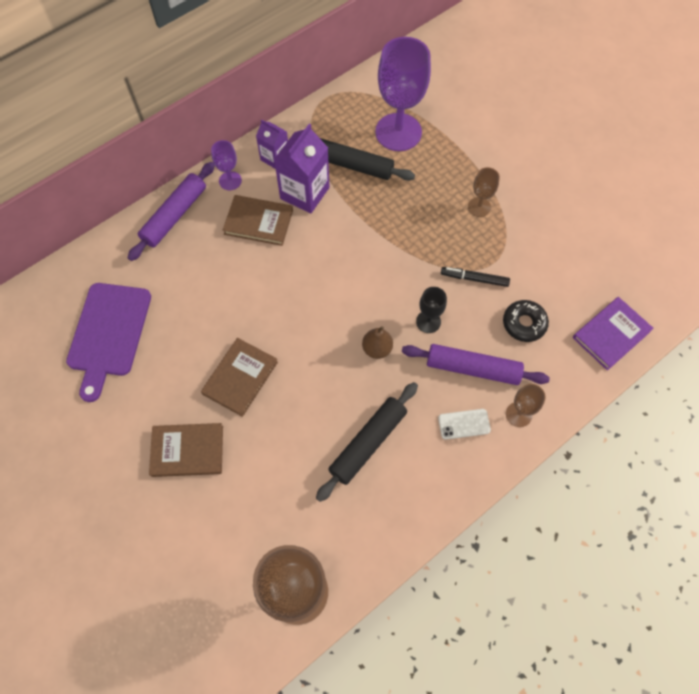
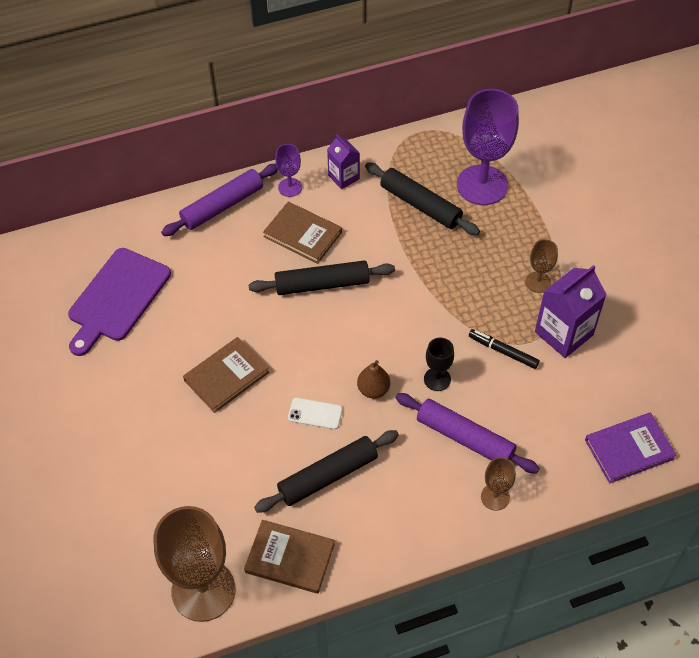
camera: 20 degrees right, 10 degrees down
(187, 451) = (149, 428): brown book -> brown book (290, 558)
(294, 264) = (322, 284): none -> black rolling pin
(304, 193) = (360, 219): purple carton -> purple carton (564, 333)
(464, 424) = (433, 488): white phone -> white phone (315, 413)
(524, 323) = (538, 411): black donut -> none

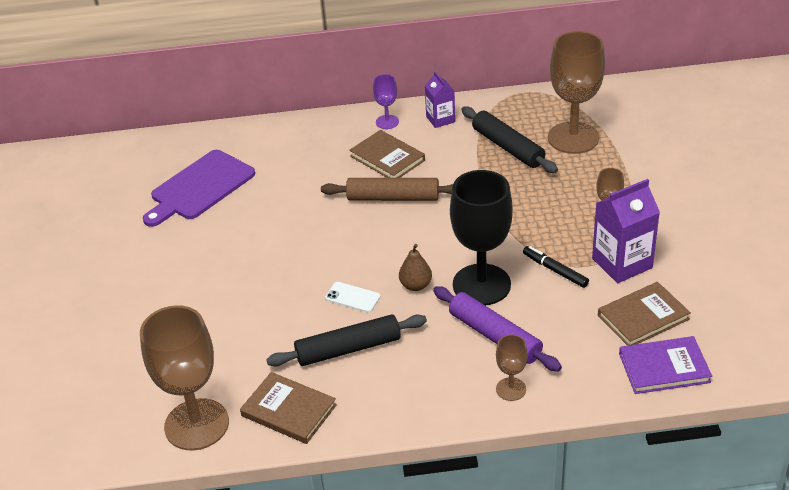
camera: 15 degrees right, 15 degrees down
(222, 206) = (320, 130): purple rolling pin -> none
(226, 376) = (278, 258): brown book -> brown book (643, 317)
(322, 284) = (393, 197): black rolling pin -> brown rolling pin
(437, 379) = (481, 285): black goblet -> black goblet, size x2.12
(482, 185) = (573, 138): purple goblet -> brown goblet

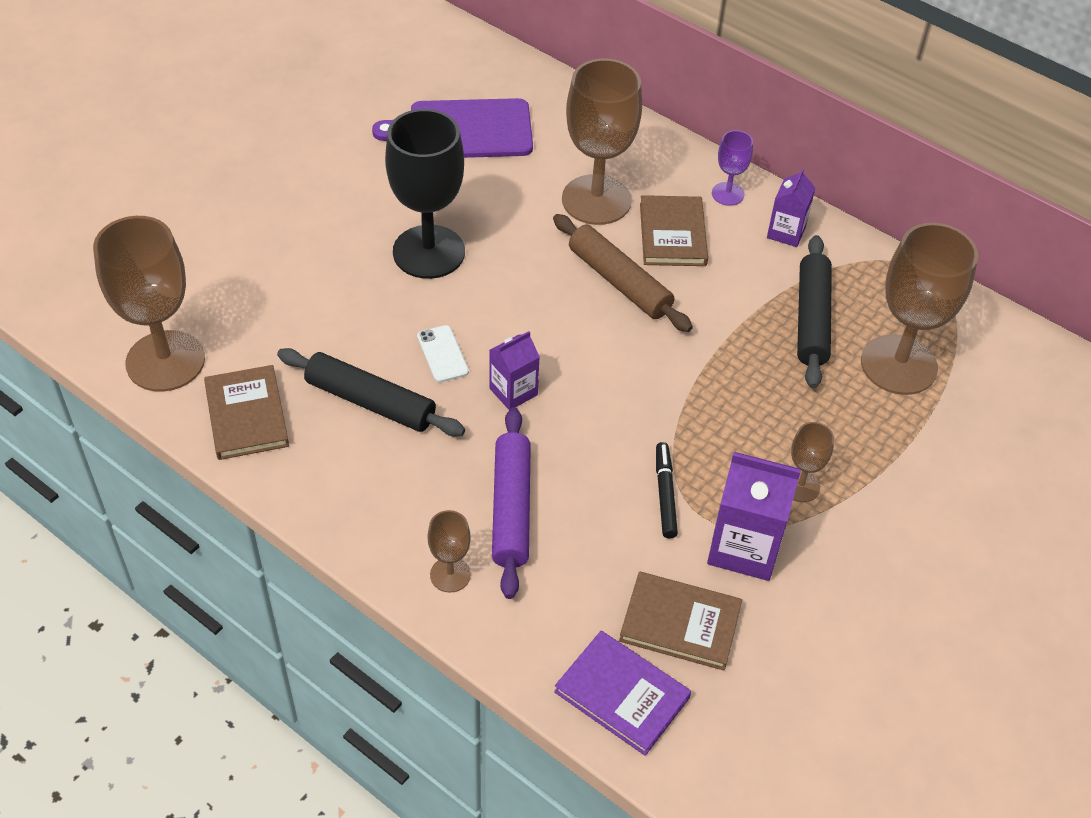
camera: 40 degrees right, 10 degrees up
(324, 170) = (596, 200): none -> brown goblet
(415, 285) = (513, 391): brown pear -> purple carton
(481, 285) = (573, 445): black goblet -> black goblet (429, 252)

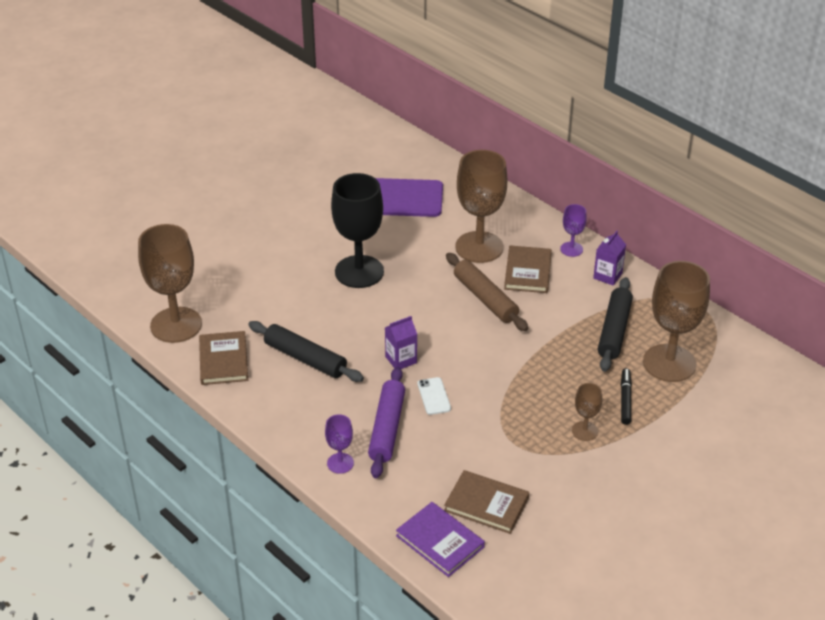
camera: 10 degrees right, 10 degrees down
(442, 354) = (358, 334): white phone -> white phone (434, 396)
(450, 574) = (340, 463): brown goblet -> purple goblet
(665, 494) = (491, 428): black marker -> black marker (625, 399)
(744, 547) = (539, 464): purple carton -> none

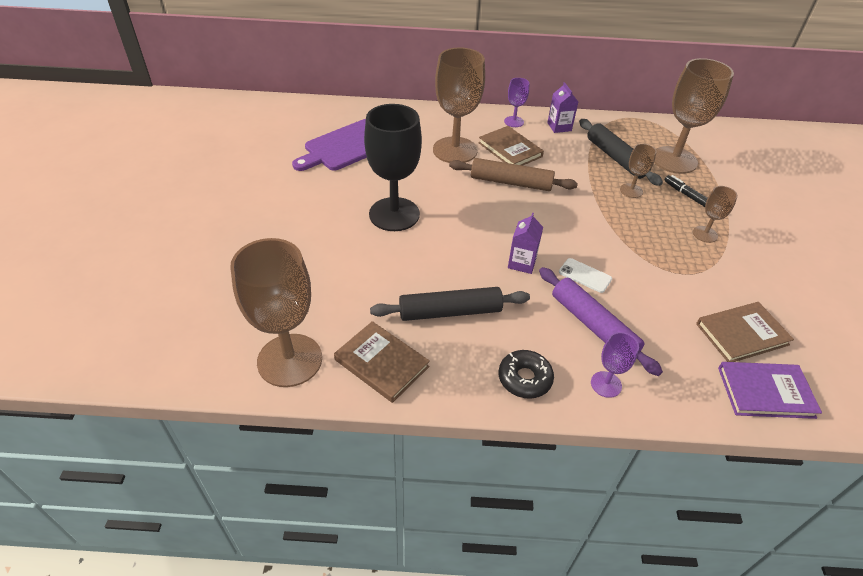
camera: 45 degrees left, 5 degrees up
(294, 425) = (524, 379): none -> black donut
(580, 363) = (631, 190): none -> brown goblet

